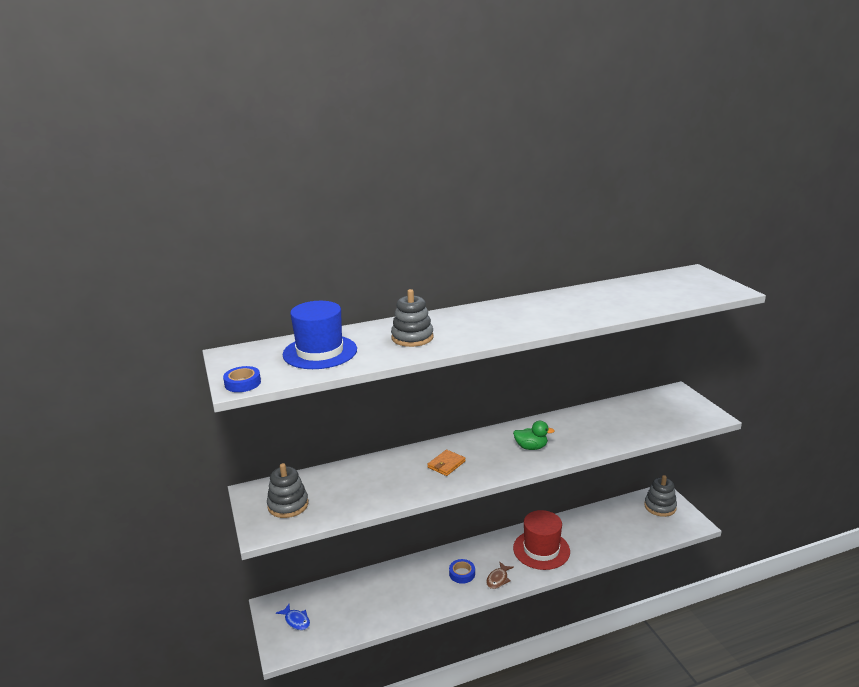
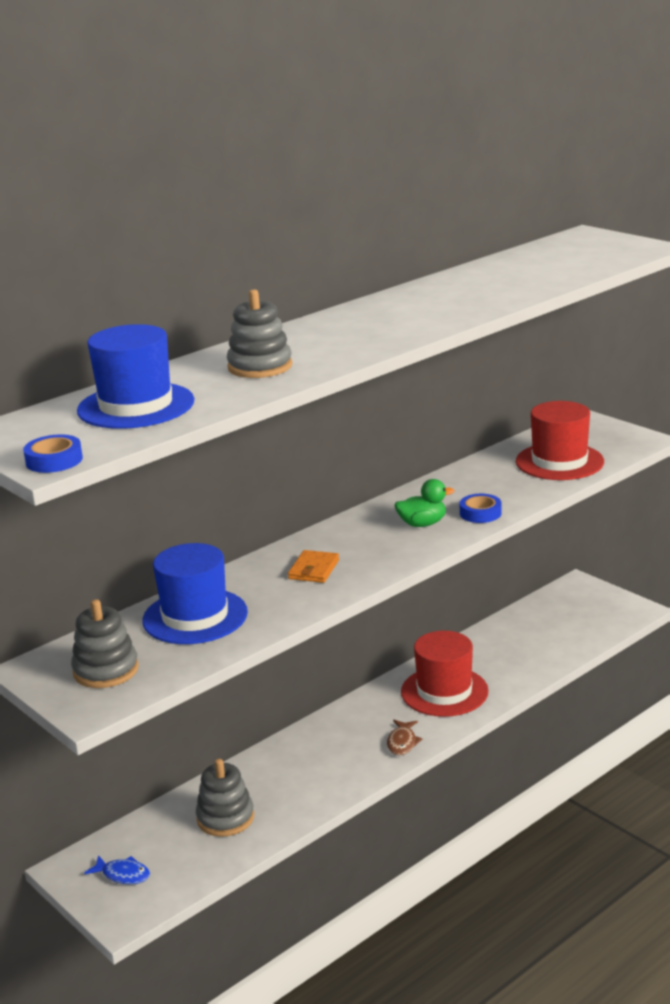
camera: 20 degrees left, 0 degrees up
(359, 480) = (195, 616): none -> blue hat
(462, 574) = (345, 749): blue tape -> blue tape (480, 513)
(645, 421) = (559, 462): none -> red hat
(660, 507) = (581, 600): grey stacking toy -> grey stacking toy (225, 818)

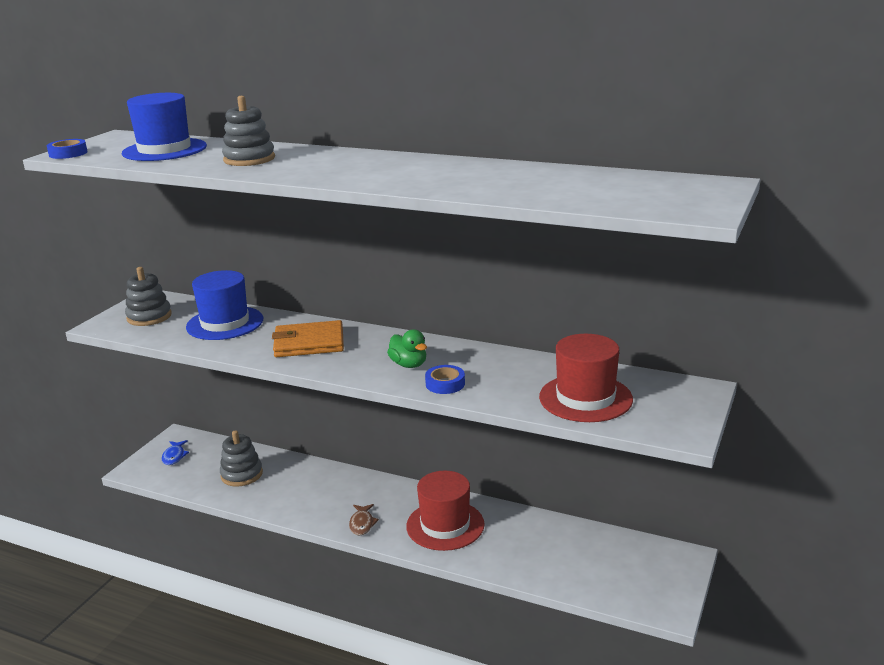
camera: 65 degrees right, 0 degrees up
(313, 569) = (309, 343): orange wallet -> orange wallet, size x1.70
(402, 742) = (362, 524): brown fish -> brown fish turned 75 degrees counterclockwise

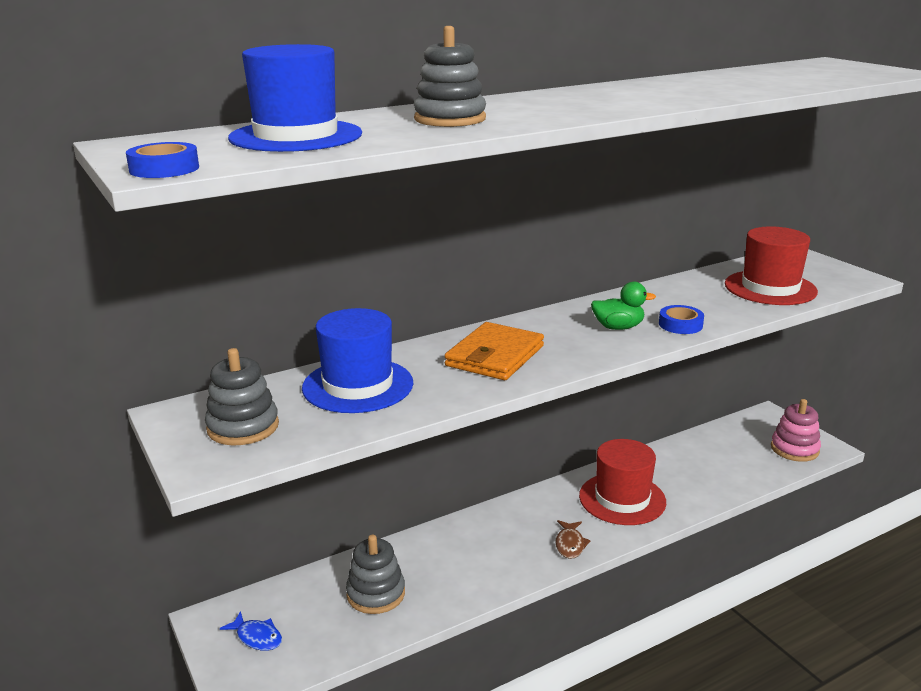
camera: 55 degrees left, 0 degrees up
(362, 524) = (570, 544): brown fish -> brown fish turned 60 degrees clockwise
(639, 590) = (794, 449): none -> pink stacking toy

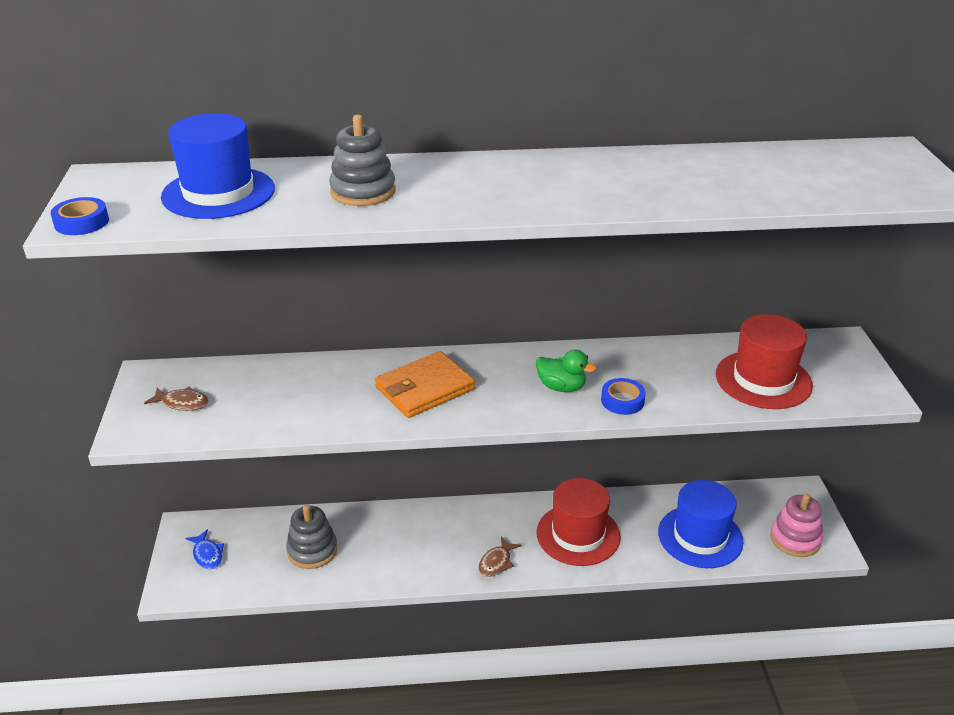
camera: 25 degrees right, 10 degrees up
(243, 427) = (182, 403): grey stacking toy -> brown fish
(358, 385) = (293, 387): blue hat -> blue hat (700, 536)

